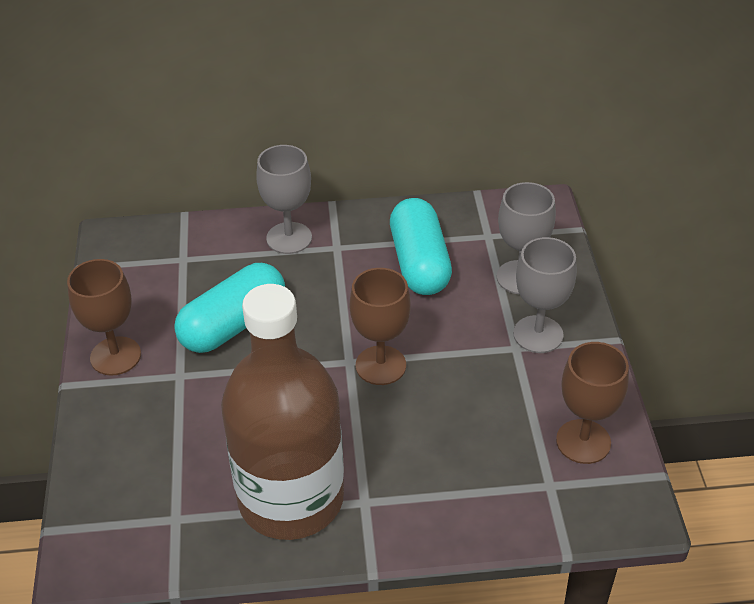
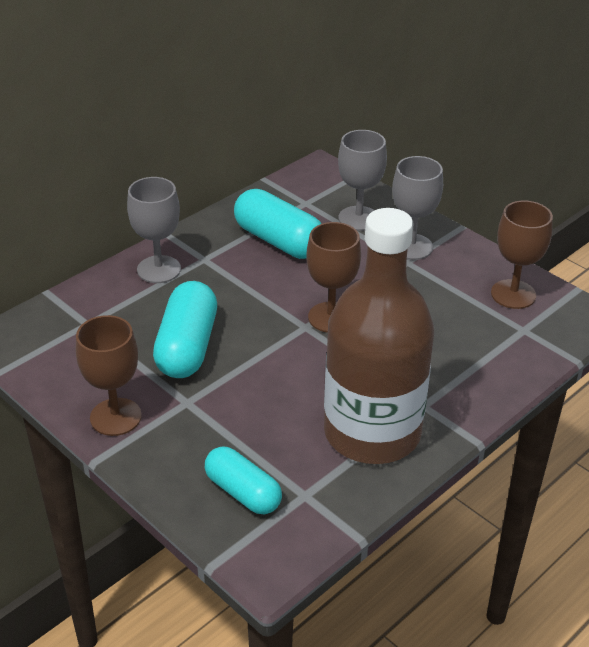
camera: 40 degrees left, 5 degrees down
(133, 484) = (243, 492): none -> turquoise capsule

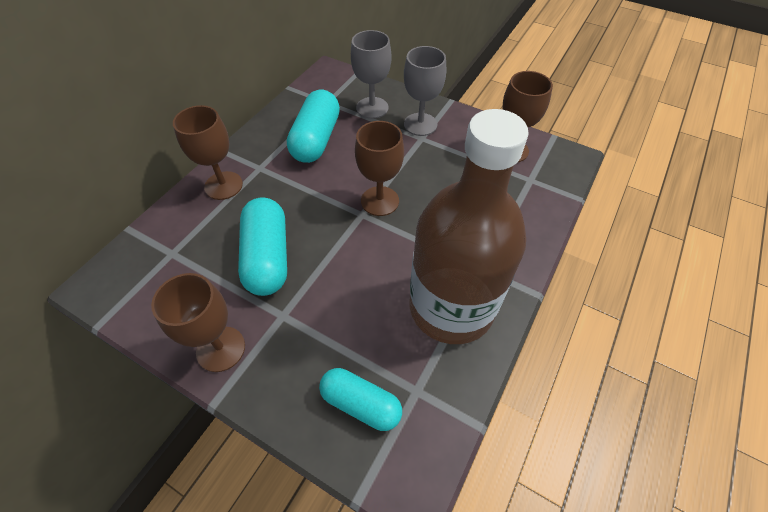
camera: 15 degrees left, 15 degrees up
(159, 269) = (223, 185): grey goblet -> brown goblet
(279, 241) = (316, 139): turquoise capsule -> turquoise capsule turned 75 degrees clockwise

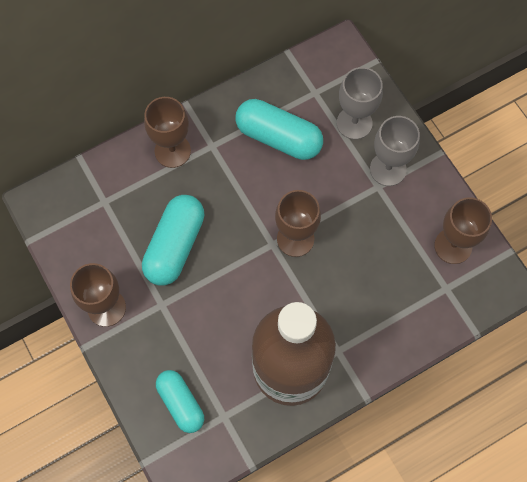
camera: 30 degrees right, 15 degrees up
(316, 139) = (278, 137): turquoise capsule -> turquoise capsule turned 75 degrees clockwise

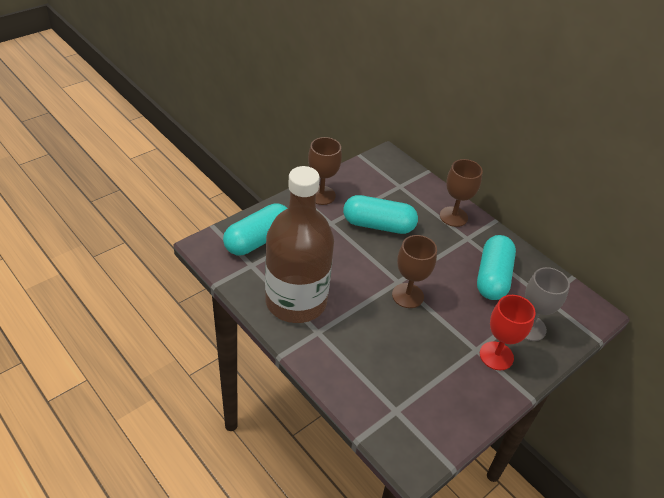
camera: 75 degrees right, 25 degrees down
(181, 403) = (258, 240): turquoise capsule -> turquoise capsule, size x1.50
(388, 169) = (496, 356): grey goblet -> red goblet
(453, 246) = (440, 413): brown goblet -> none

